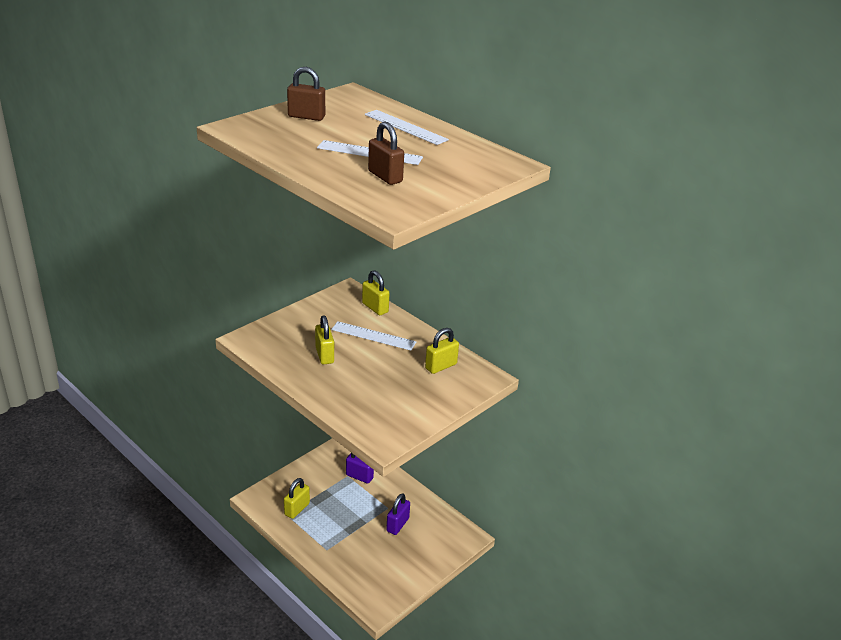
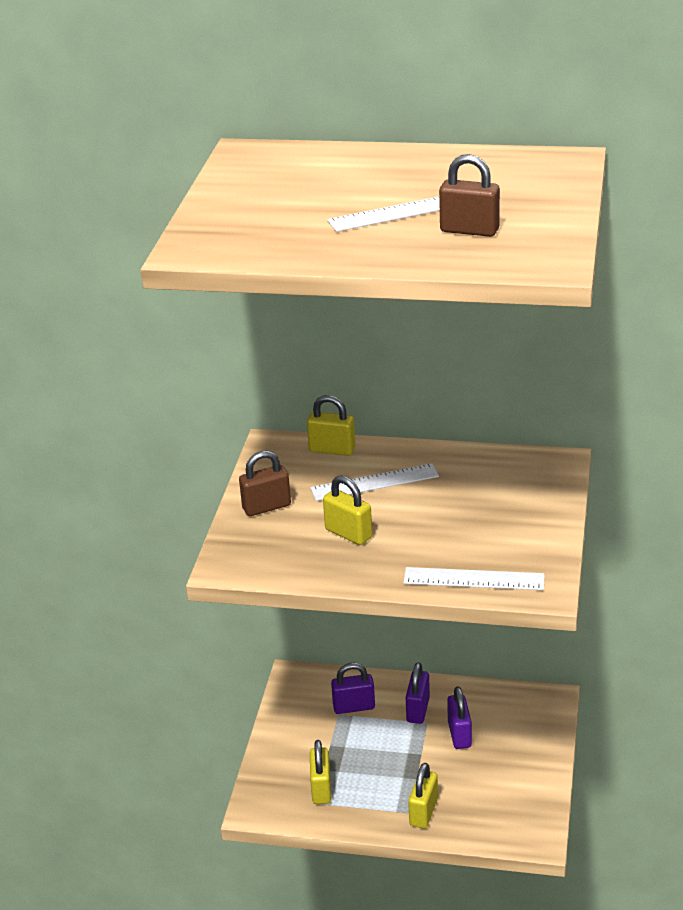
camera: 30 degrees left, 0 degrees up
(306, 117) = (252, 201): brown padlock -> brown padlock (266, 507)
(390, 498) = (418, 710): none -> purple padlock
(405, 127) = (385, 166): white ruler -> white ruler (473, 579)
(441, 366) = (494, 477): yellow padlock -> yellow padlock (423, 812)

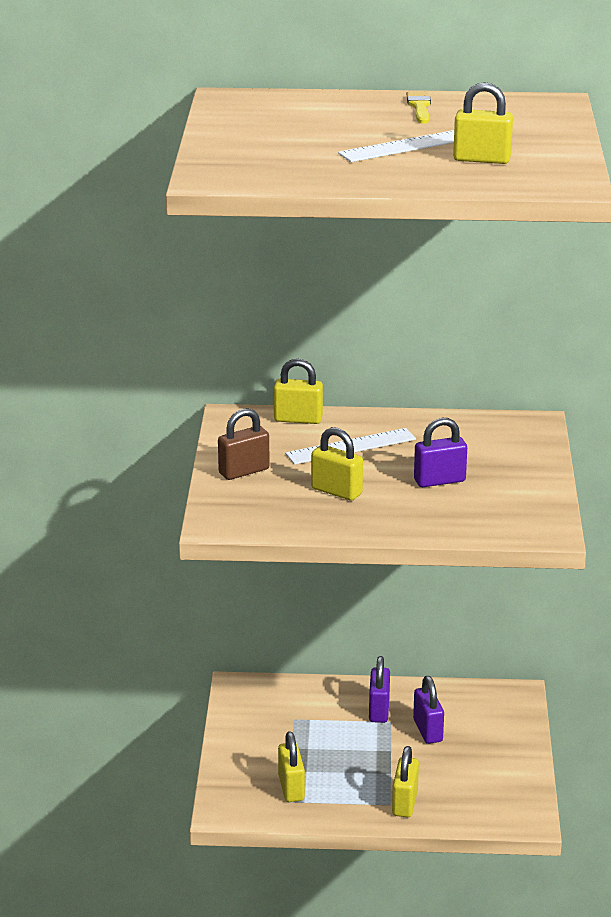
camera: 10 degrees left, 5 degrees down
(354, 707) = (309, 711): purple padlock -> purple padlock (439, 481)
(429, 164) = (419, 107): none -> yellow brush
(469, 230) = (481, 159): brown padlock -> yellow padlock
(473, 579) = (475, 525): white ruler -> none

